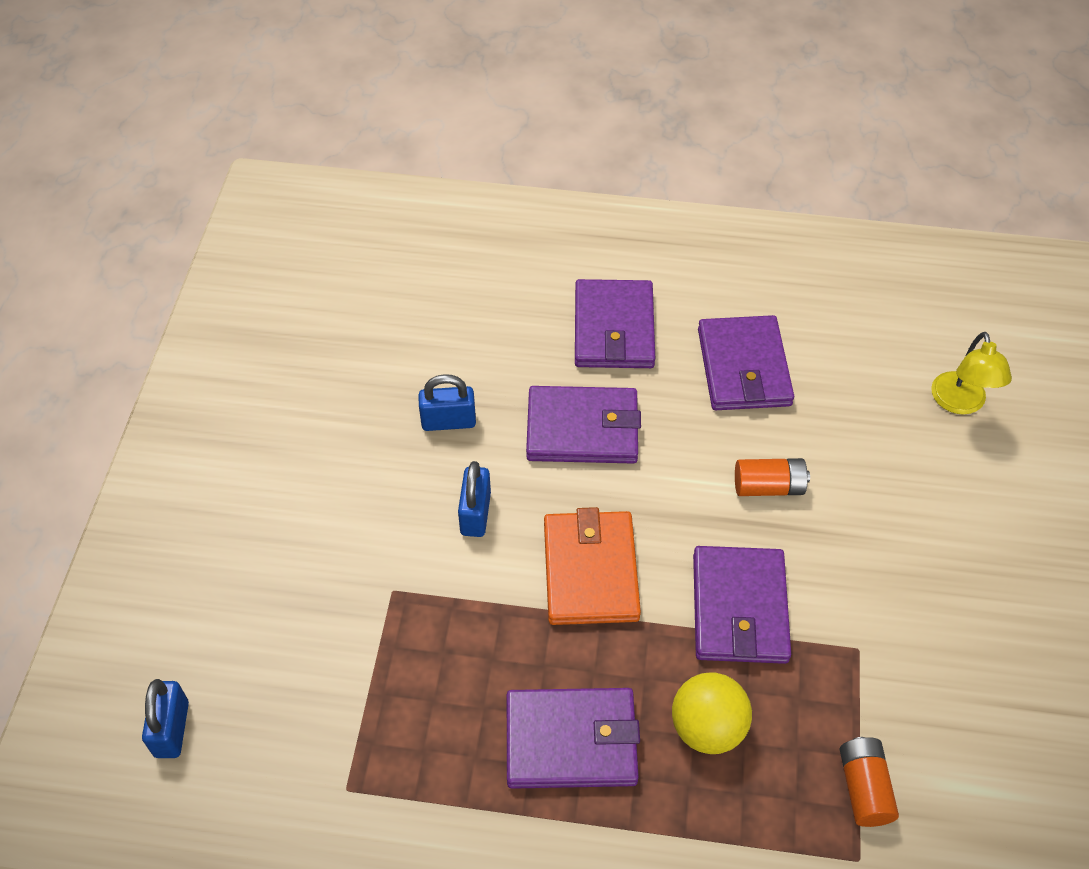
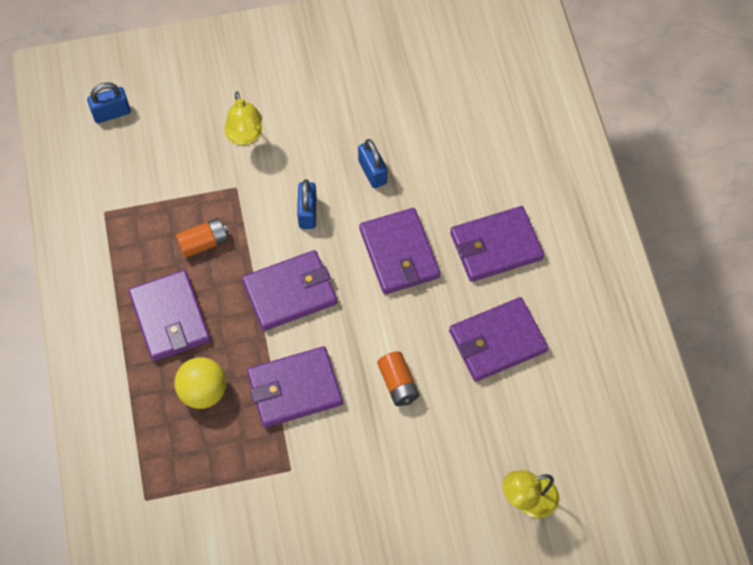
camera: 70 degrees right, 10 degrees up
(314, 554) = (245, 136): none -> yellow lamp
(475, 513) = (307, 213): blue padlock -> blue padlock turned 75 degrees counterclockwise
(590, 571) = (290, 292): orange wallet -> purple wallet
(864, 788) = (192, 493): orange battery -> orange battery (203, 243)

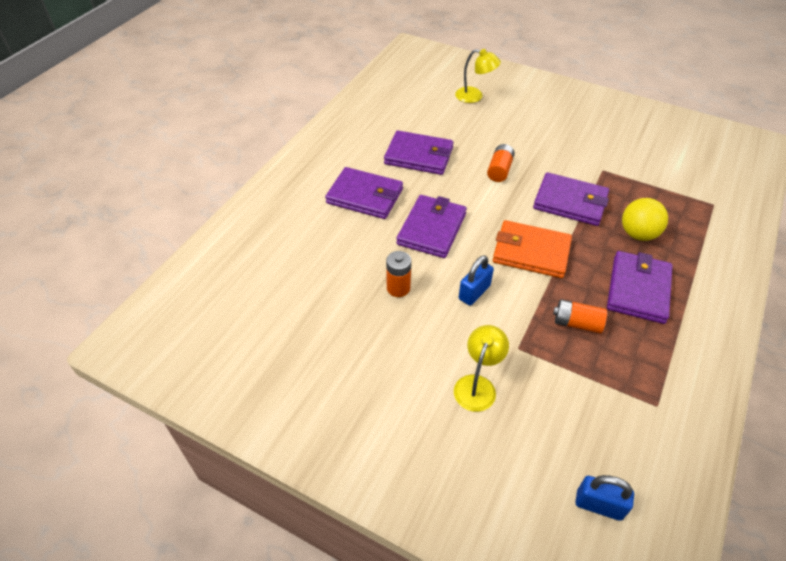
camera: 140 degrees left, 15 degrees down
(290, 292) = (531, 252): purple wallet -> orange wallet
(372, 172) = (398, 288): blue padlock -> orange battery

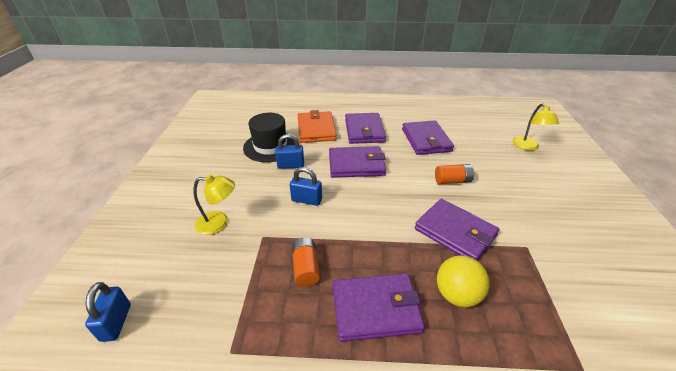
camera: 65 degrees right, 10 degrees down
(340, 297) = (270, 146): none -> black hat
(398, 288) = (291, 165): orange battery -> blue padlock
(531, 252) = (371, 220): orange wallet -> orange wallet (316, 129)
(570, 202) = (455, 232): purple wallet -> purple wallet turned 45 degrees counterclockwise

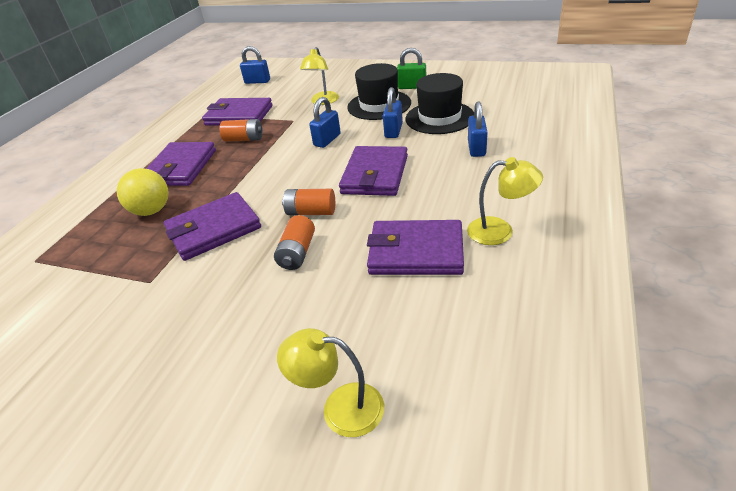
camera: 110 degrees right, 0 degrees up
(204, 166) = (412, 87): none -> green padlock
(239, 180) = (379, 105): none -> black hat
(316, 129) = (476, 148): orange wallet -> blue padlock
(364, 131) = (463, 189): purple wallet -> purple wallet (239, 115)
(397, 119) = (500, 231): none -> yellow lamp
(410, 185) = (311, 212): none -> orange battery

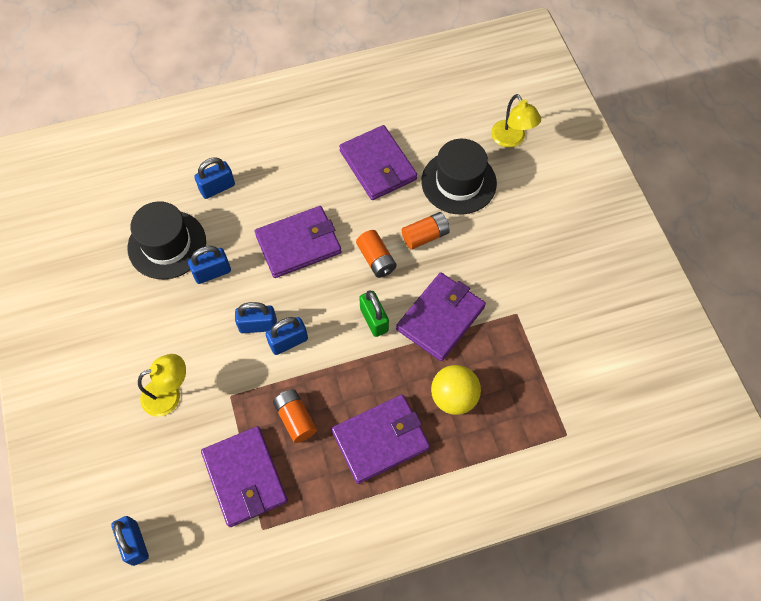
camera: 130 degrees left, 25 degrees up
(213, 229) = (440, 318): purple wallet -> purple wallet turned 75 degrees counterclockwise
(298, 149) = (288, 342): none -> blue padlock
(379, 105) = (157, 321): black hat -> black hat (458, 182)
(412, 87) = (95, 312): green padlock -> green padlock (374, 320)
(500, 231) = (327, 129): yellow lamp -> none

